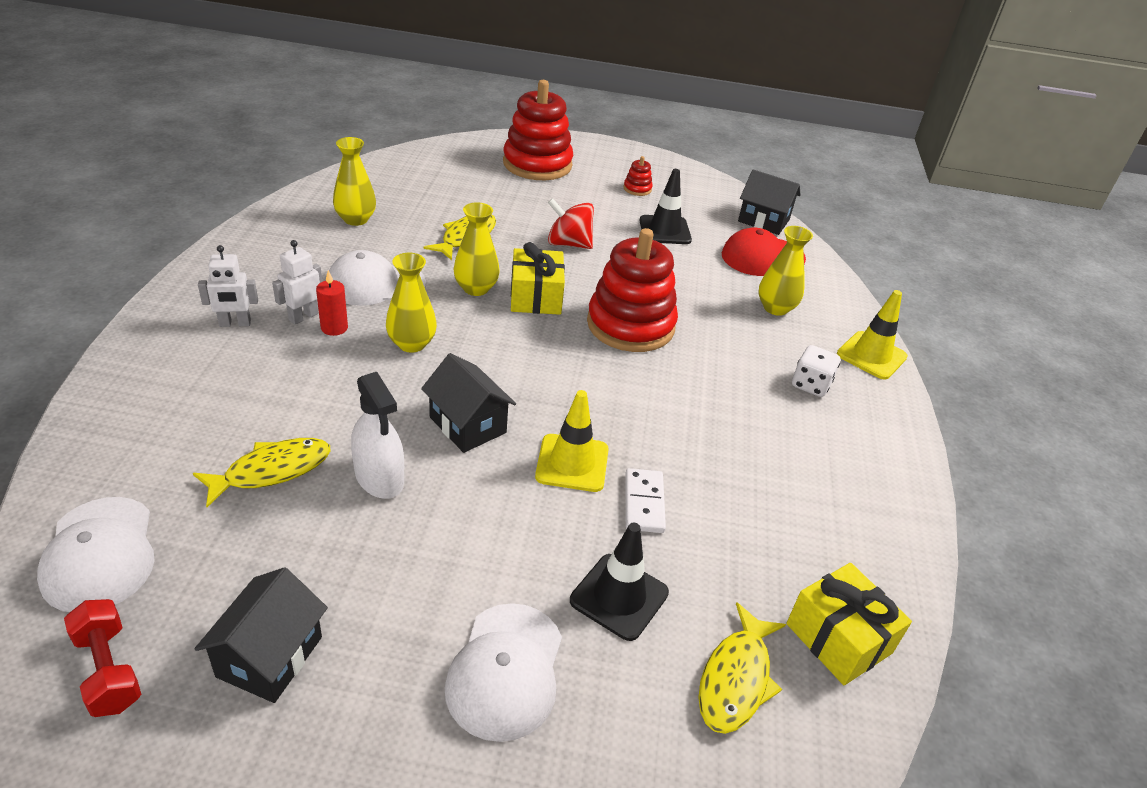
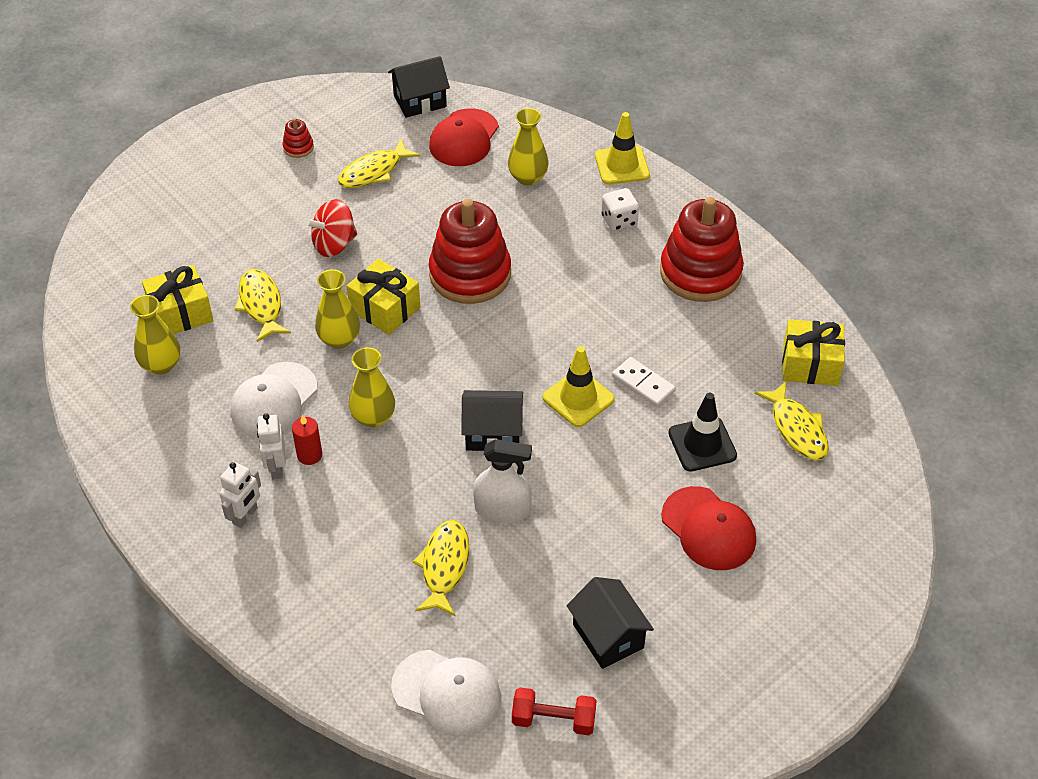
camera: 45 degrees left, 10 degrees up
(415, 207) = (181, 313): none -> yellow gift
(505, 671) = (708, 529): white cap -> red cap
(537, 164) = (192, 188): red stacking toy -> red stacking toy (700, 272)
(665, 230) = (374, 171): black traffic cone -> yellow fish

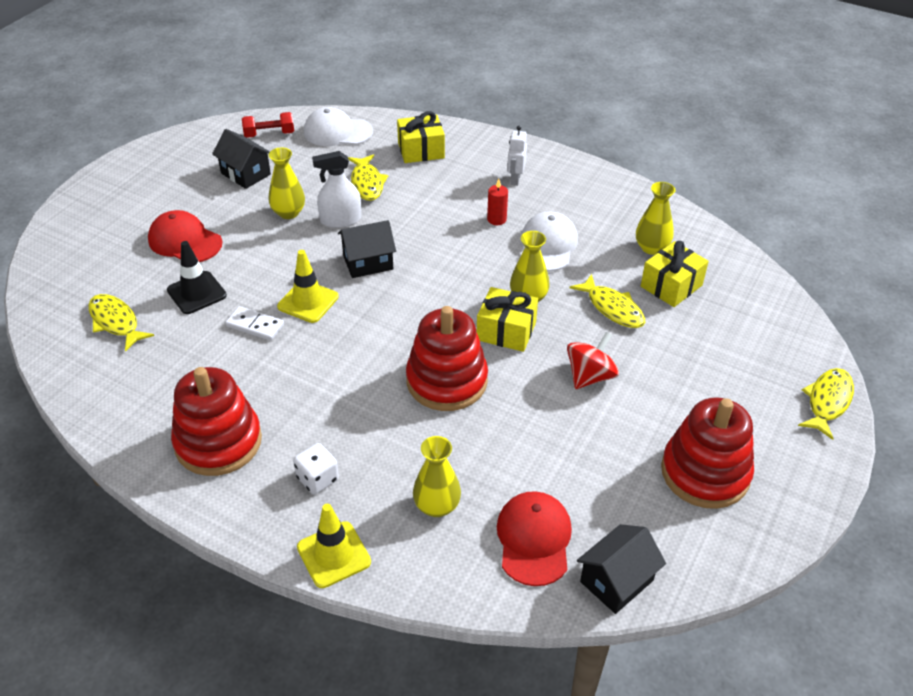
camera: 160 degrees right, 5 degrees down
(276, 468) = (514, 207): white robot -> none
(298, 147) = (705, 473): red stacking toy -> red stacking toy, size x2.48
(373, 417) = (465, 252): yellow vase -> yellow vase (288, 213)
(374, 171) = (605, 465): yellow fish -> yellow fish (827, 402)
(810, 364) = (102, 378): yellow gift -> yellow gift (421, 150)

